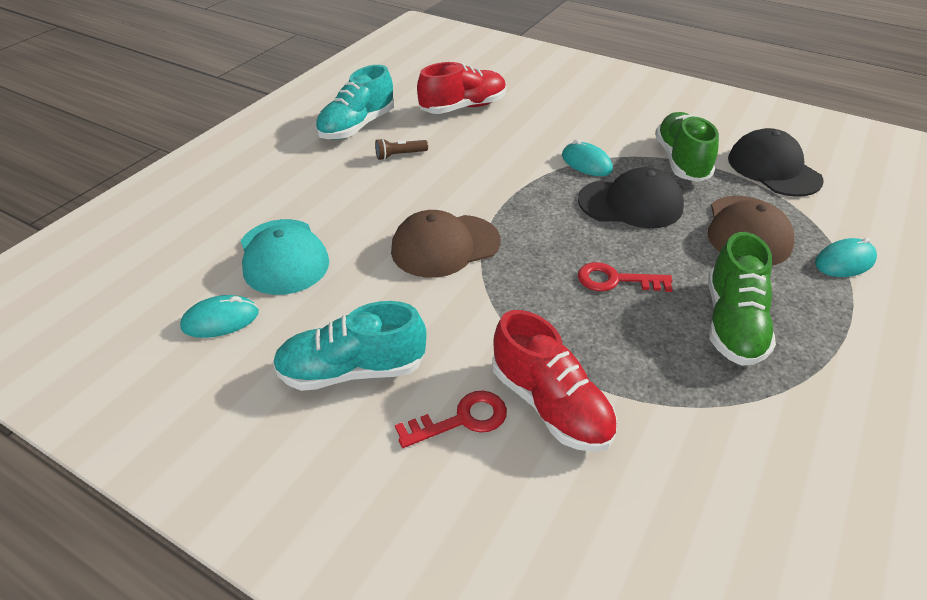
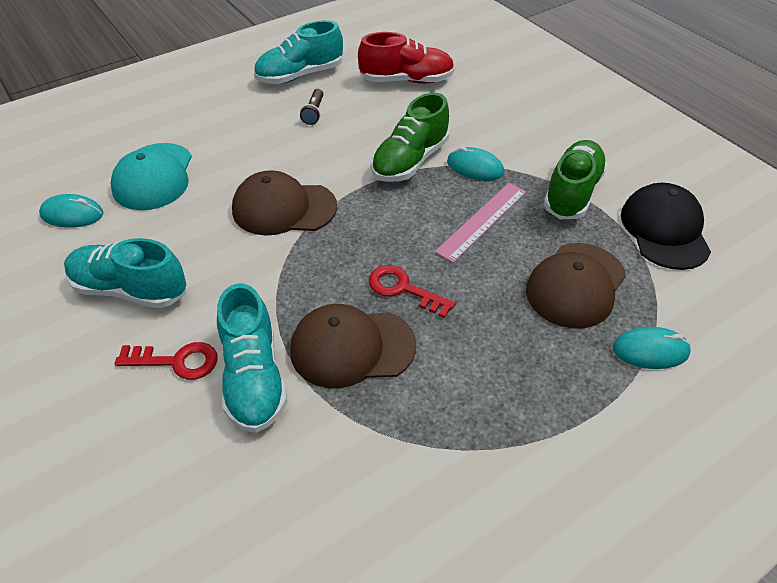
camera: 25 degrees right, 5 degrees up
(400, 155) = (314, 113): brown flashlight -> brown flashlight turned 90 degrees counterclockwise
(550, 404) = (253, 377): red shoe -> turquoise shoe
(586, 163) = (475, 167): turquoise mouse -> turquoise mouse turned 45 degrees counterclockwise
(615, 344) = (352, 347): none -> brown cap
(630, 204) = (482, 221): black cap -> pink ruler
(732, 323) = (476, 368): green shoe -> green shoe (410, 161)

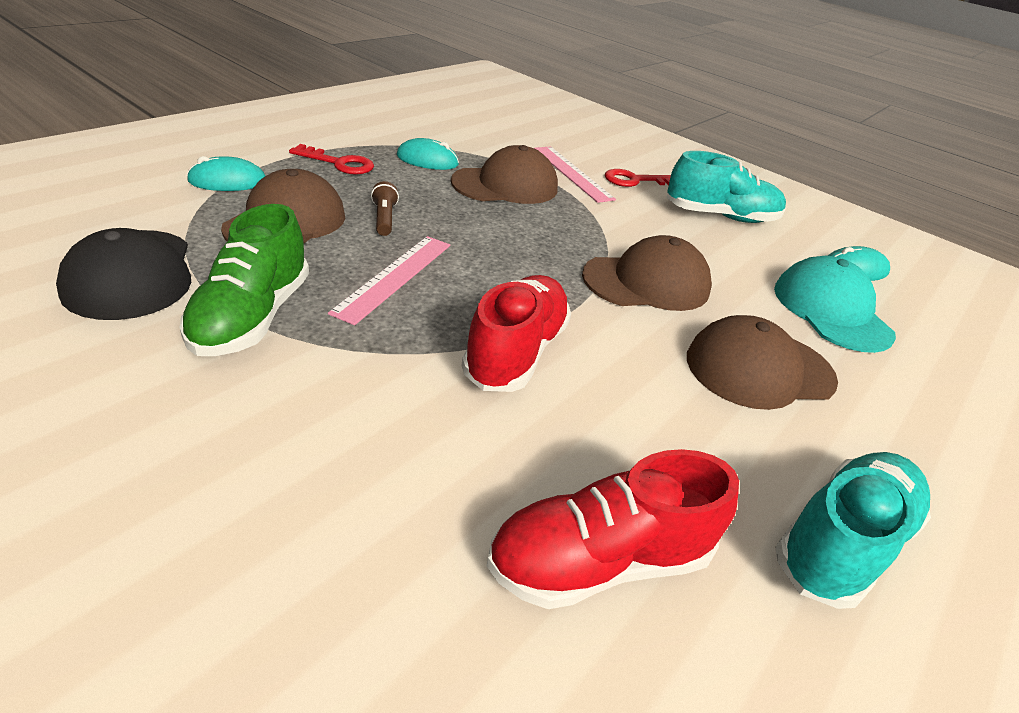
camera: 160 degrees right, 10 degrees down
(253, 377) = (572, 173): turquoise shoe -> pink ruler
(260, 142) = (759, 369): none -> brown cap
(314, 113) = (728, 435): brown flashlight -> brown flashlight (384, 219)
(403, 289) = (474, 218): red key -> red key (339, 163)
(410, 161) = (516, 352): green shoe -> red shoe
(475, 167) = (409, 347): turquoise mouse -> turquoise mouse (427, 160)

